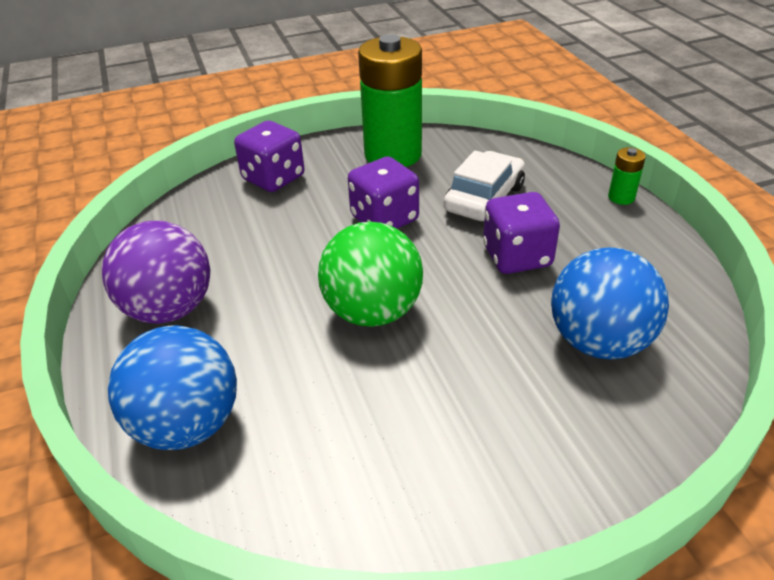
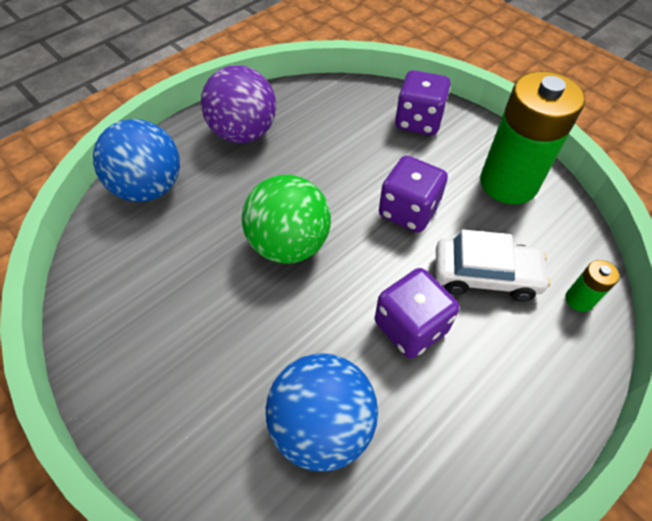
camera: 65 degrees right, 15 degrees up
(621, 197) = (572, 404): green battery -> green battery (579, 300)

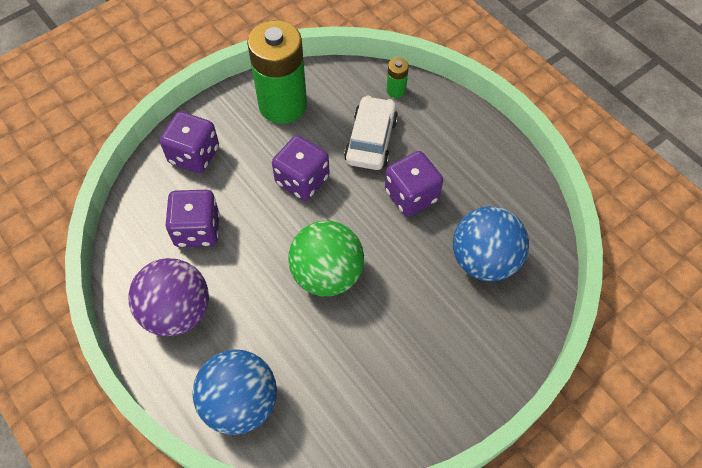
camera: 85 degrees left, 5 degrees up
(332, 135) = (197, 230): none -> purple dice

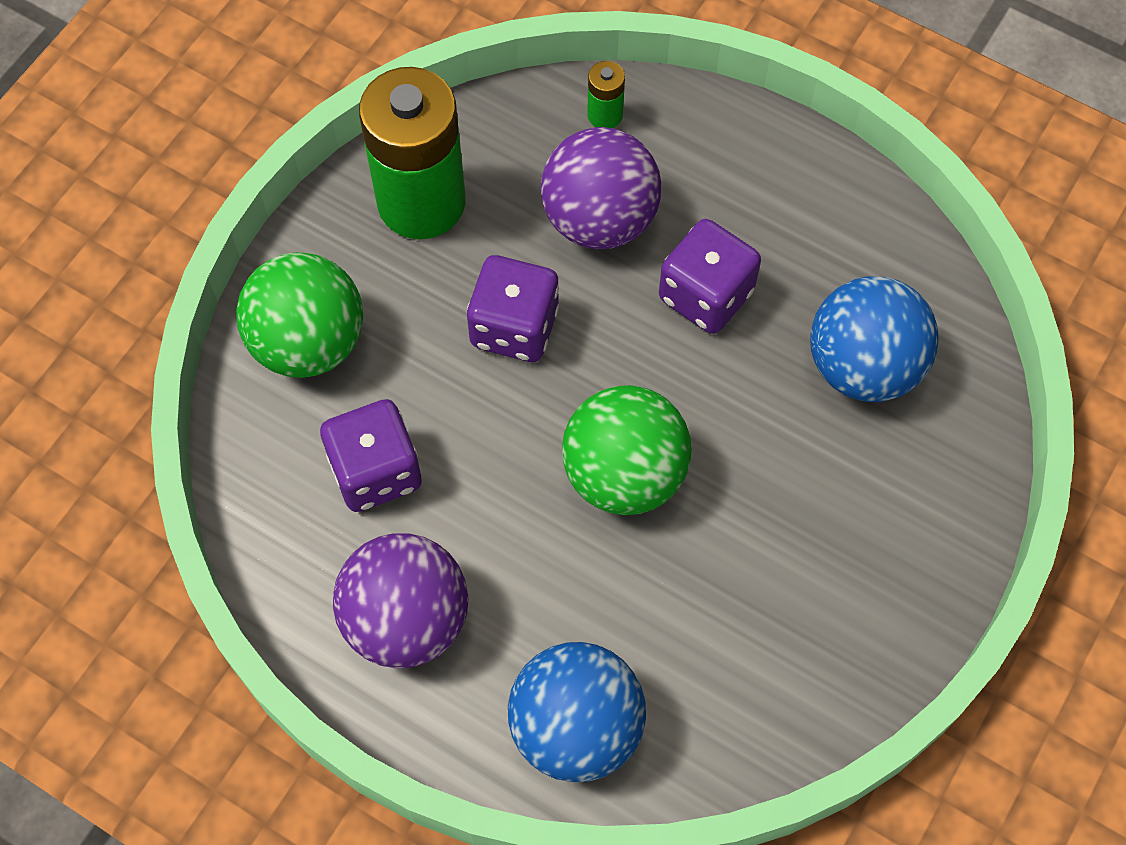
camera: 20 degrees left, 5 degrees up
(194, 155) = (308, 342): purple dice -> green ball
(371, 140) = (599, 219): white car -> purple ball

